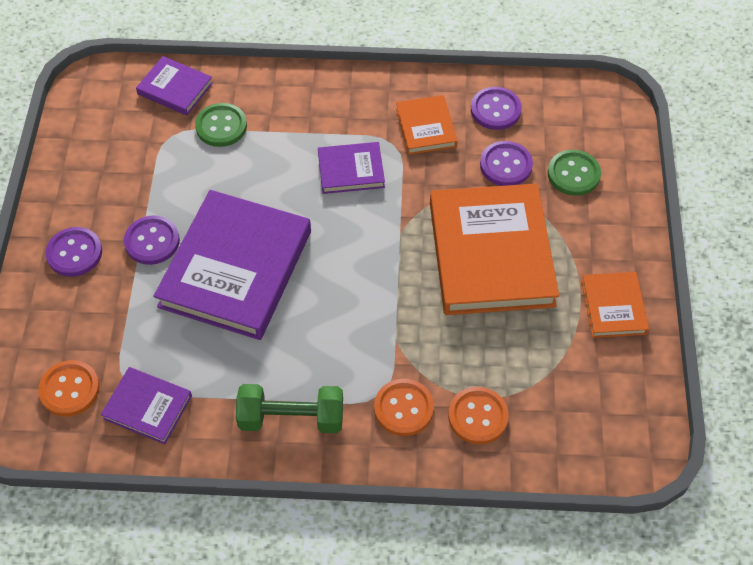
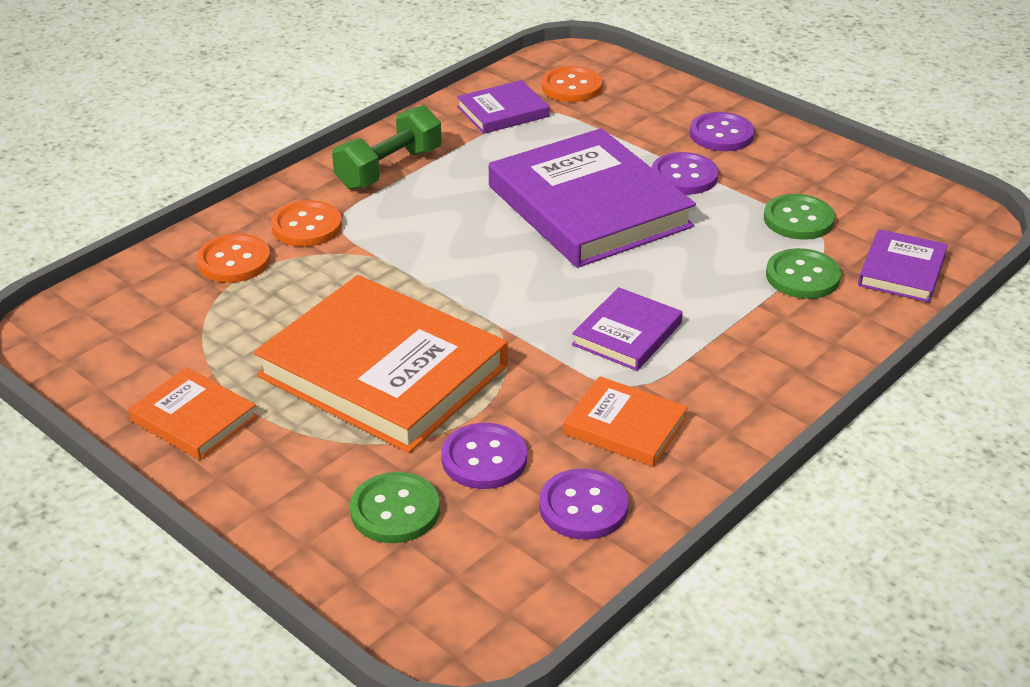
camera: 130 degrees right, 20 degrees down
(158, 158) = (798, 219): none -> green button
(175, 88) = (901, 270): purple book -> purple book turned 45 degrees counterclockwise

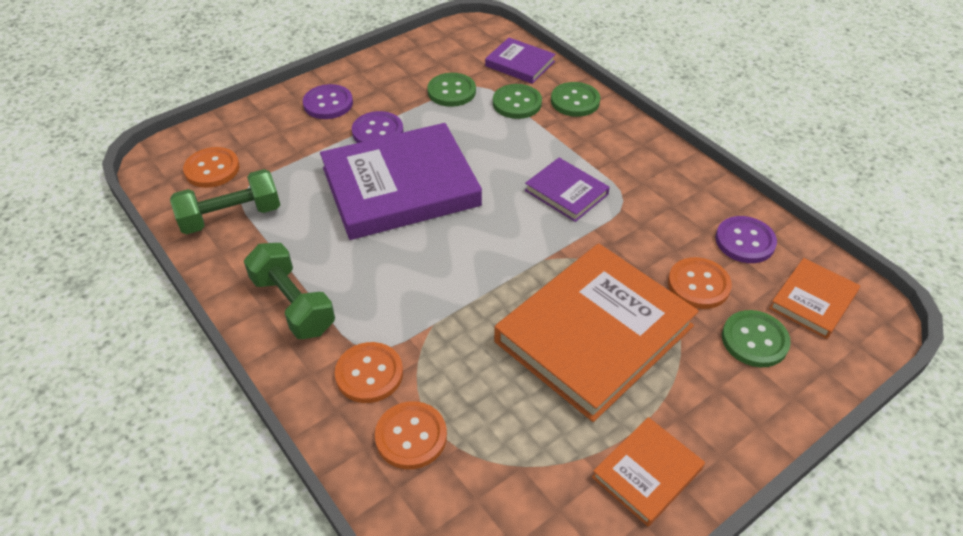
camera: 80 degrees left, 10 degrees up
(484, 459) = (698, 285): purple button -> orange button
(503, 112) = (231, 216): purple book -> green dumbbell
(625, 426) = (666, 209): orange book -> orange book (813, 301)
(837, 329) = (575, 101): none -> green button

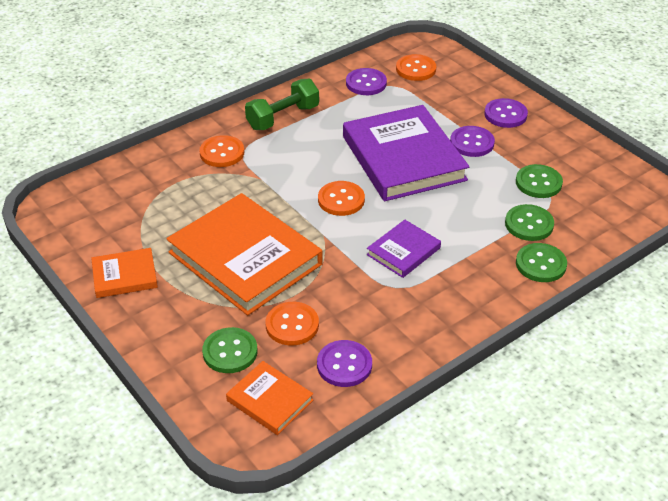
camera: 90 degrees right, 5 degrees down
(231, 216) = (366, 83): green dumbbell -> purple button
(411, 436) = (172, 172): orange button -> orange button (341, 200)
(520, 64) = (596, 227): purple book -> none
(647, 473) = (125, 276): orange book -> orange book turned 60 degrees counterclockwise

